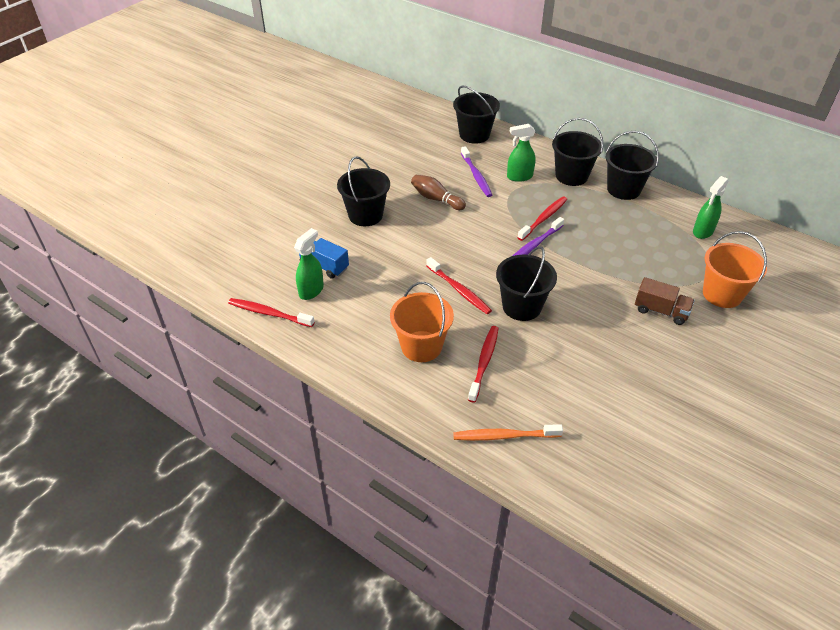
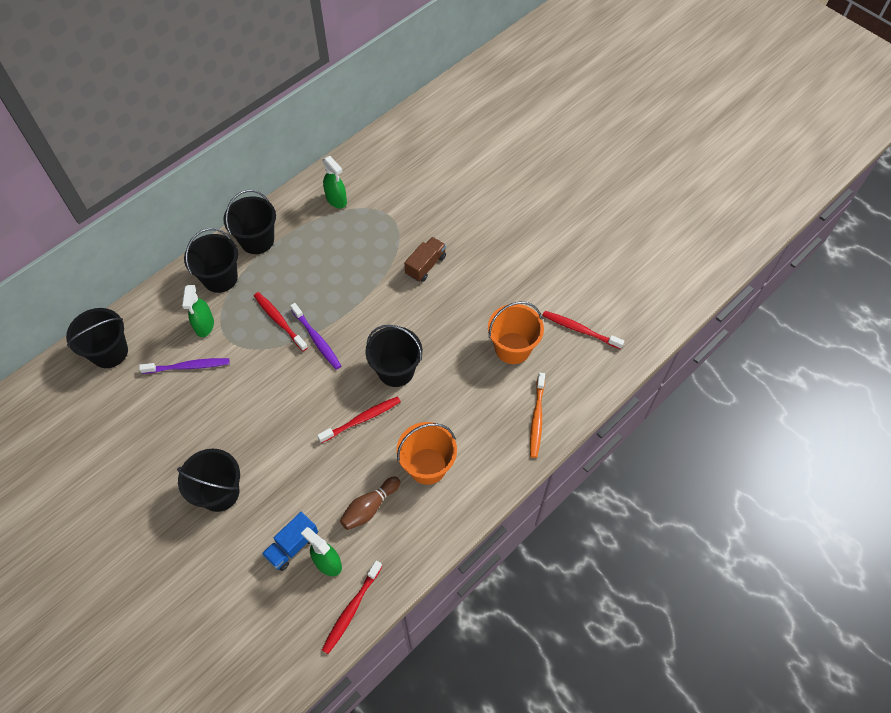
camera: 80 degrees left, 15 degrees up
(436, 199) = (215, 414): brown bowling pin -> brown bowling pin (369, 507)
(484, 362) = (456, 417): red toothbrush -> red toothbrush (580, 330)
(722, 294) = (416, 216): orange bucket -> orange bucket (512, 348)

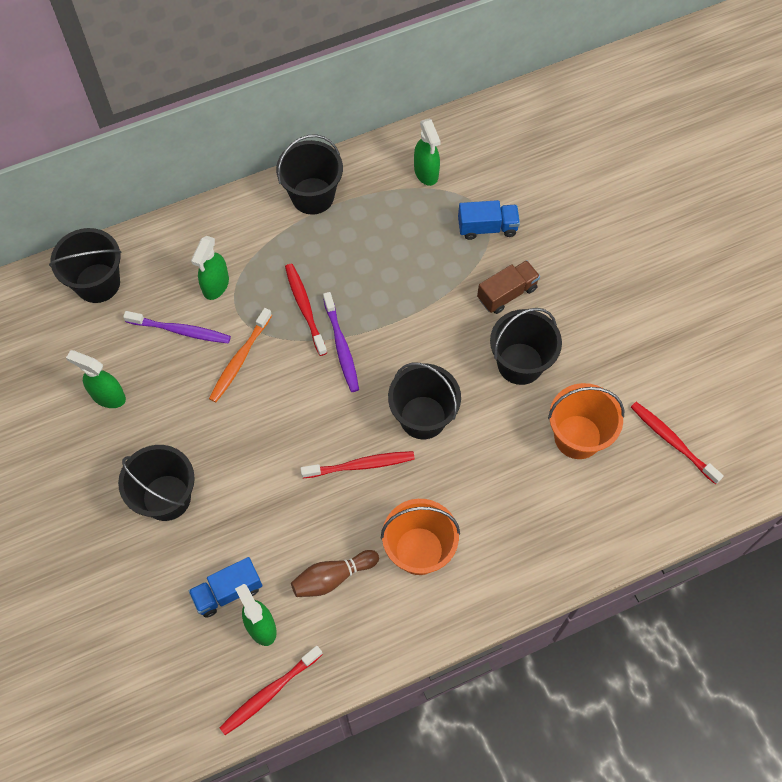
camera: 20 degrees right, 5 degrees up
(146, 433) = (108, 396): none -> green spray bottle
(220, 278) = (253, 231): black bucket -> black bucket (520, 363)
(395, 225) = (487, 227): none -> blue truck
(537, 418) = (574, 538): orange toothbrush -> orange toothbrush (240, 359)

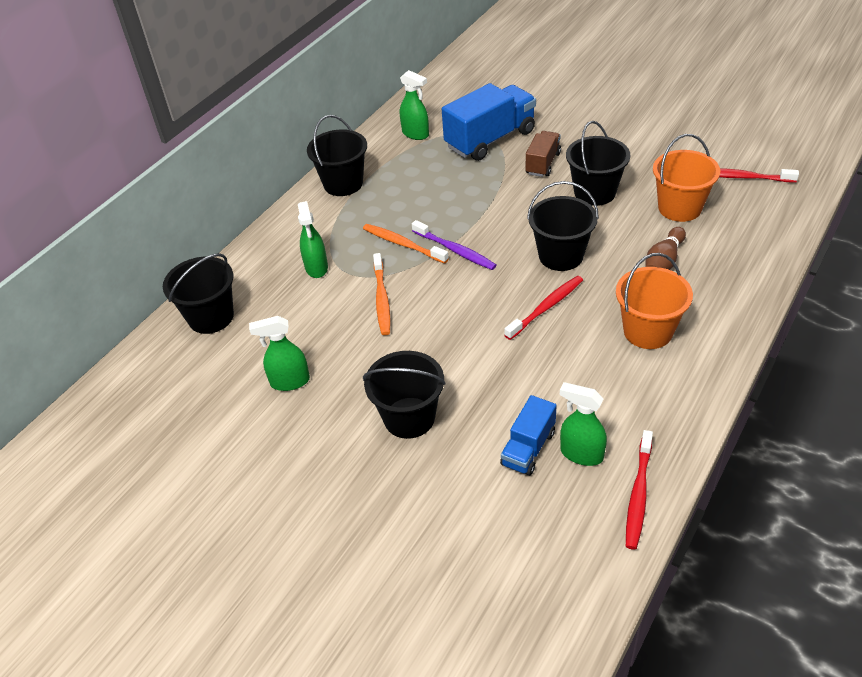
camera: 30 degrees left, 20 degrees down
(180, 331) = (314, 308): purple toothbrush -> none
(305, 308) = (403, 244): red toothbrush -> orange toothbrush
(332, 577) = (602, 386): brown bowling pin -> brown bowling pin (663, 261)
(487, 227) = (490, 139): blue truck -> blue truck, size x1.81

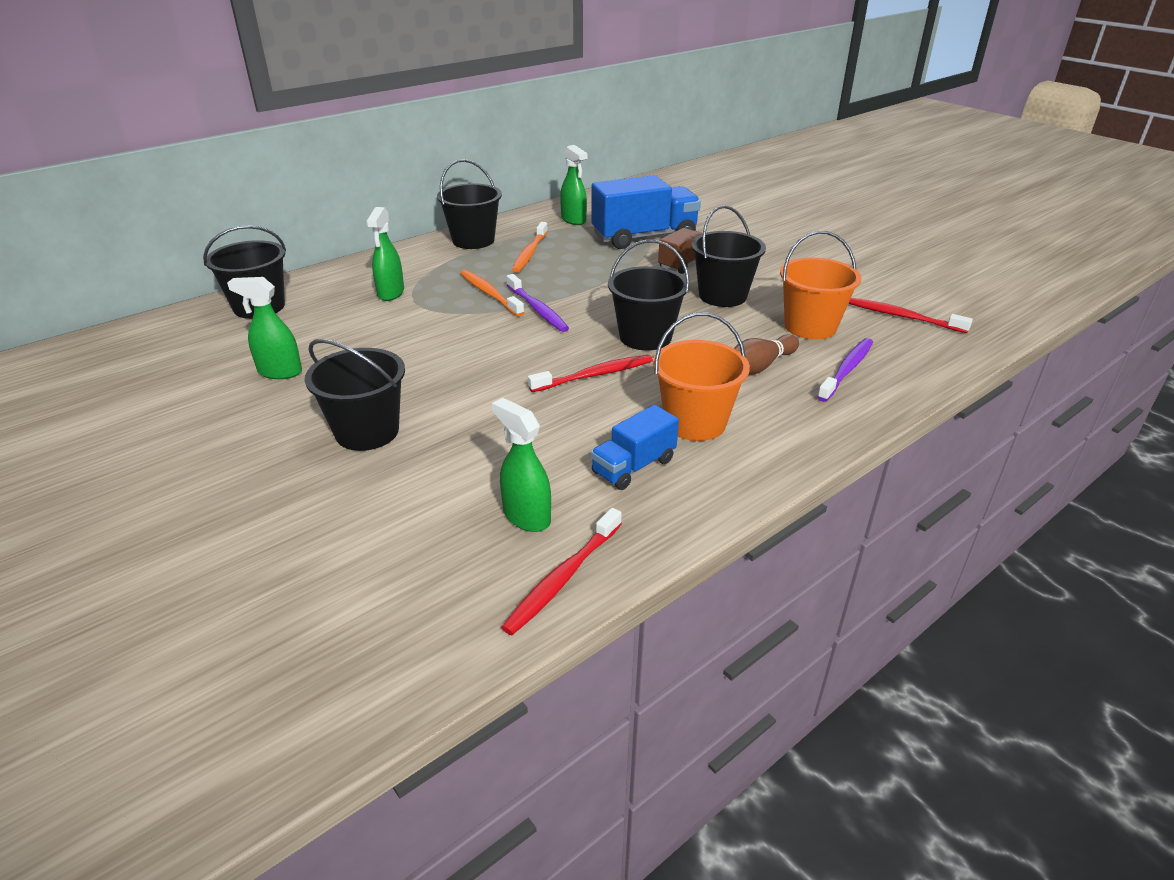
camera: 15 degrees right, 10 degrees down
(382, 299) = (430, 330): orange toothbrush -> orange toothbrush (530, 253)
(528, 448) = (470, 494): blue truck -> blue truck (633, 466)
(728, 245) = (847, 370): none -> purple toothbrush

